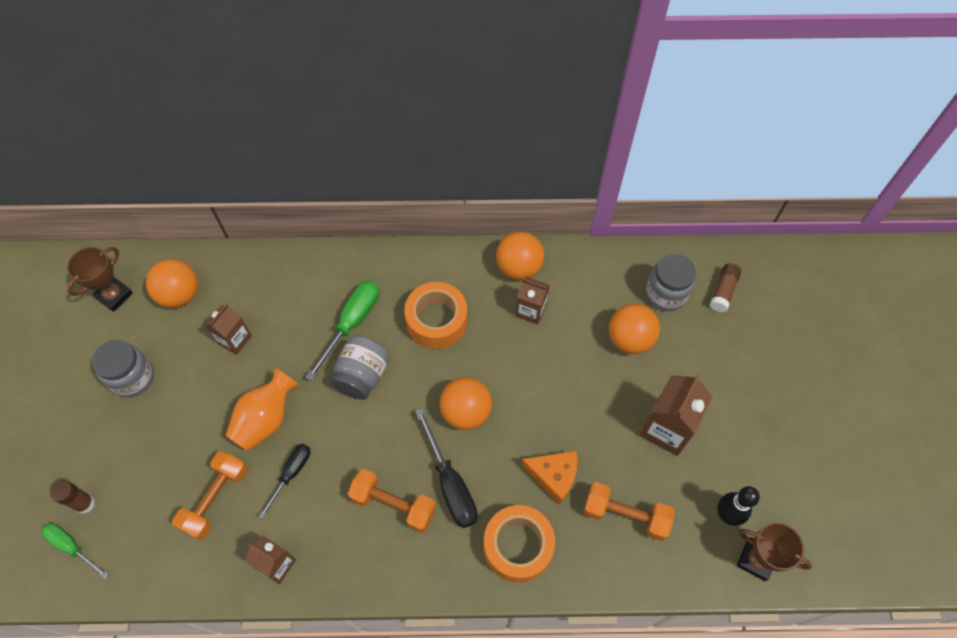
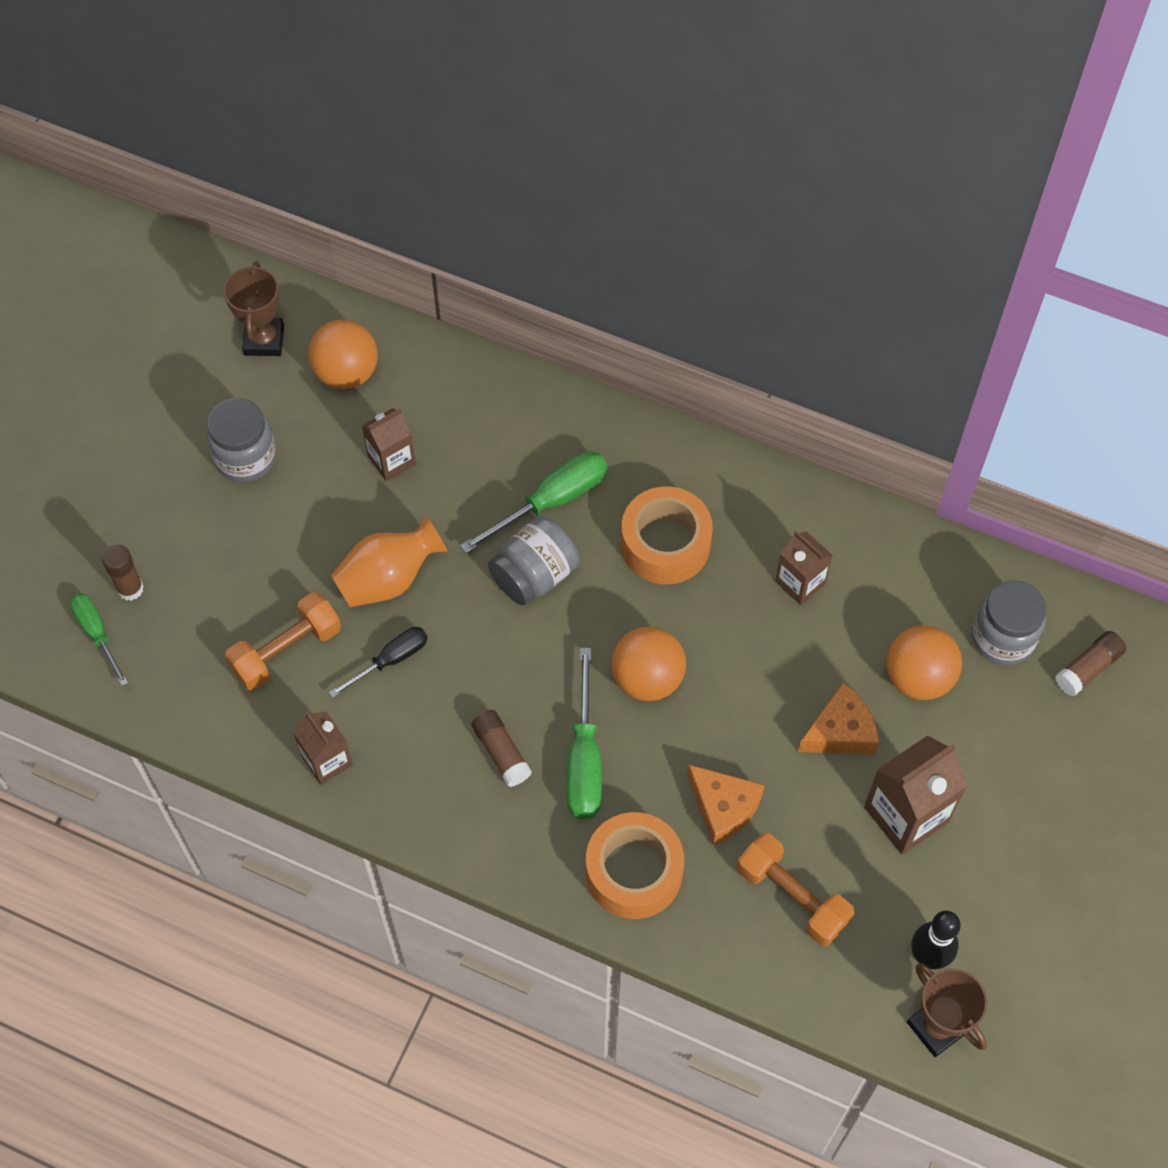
camera: 25 degrees right, 0 degrees up
(114, 295) = (264, 340): brown trophy -> brown trophy turned 60 degrees counterclockwise
(393, 504) = (501, 752): orange dumbbell -> brown glue stick
(450, 484) = (584, 759): black screwdriver -> green screwdriver
(519, 268) = (813, 518): orange ball -> none
(601, 393) = (840, 731): none -> orange cheese

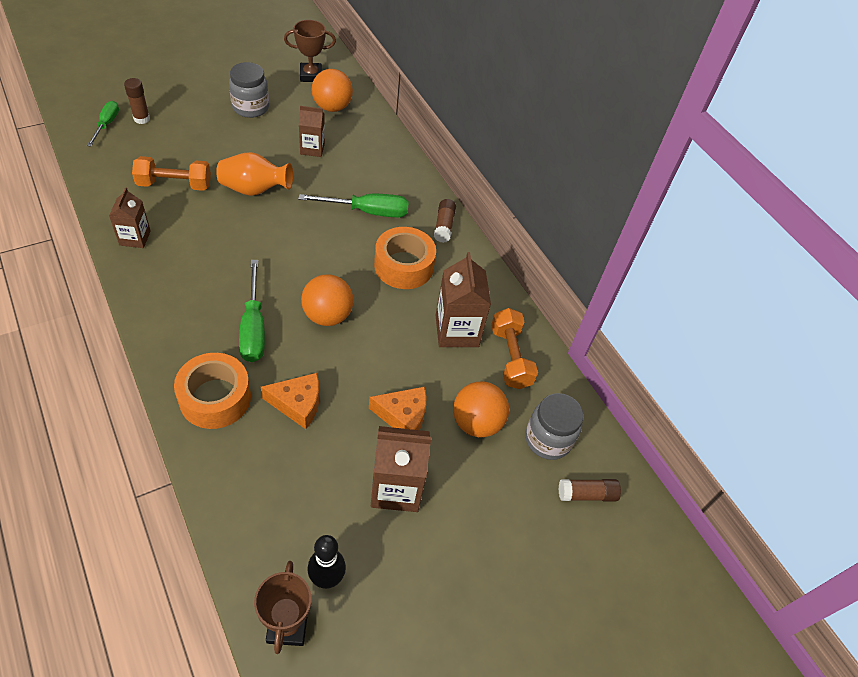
camera: 30 degrees right, 10 degrees down
(264, 340) = (311, 75): brown trophy -> brown trophy turned 45 degrees clockwise
(390, 660) = (215, 220): black screwdriver -> none
(501, 752) = (217, 294): brown glue stick -> brown glue stick (444, 226)
(534, 575) = (324, 234): grey jar -> none
(584, 759) = (253, 327): green screwdriver -> green screwdriver turned 45 degrees counterclockwise
(723, 807) = (297, 404): orange cheese -> orange cheese turned 75 degrees counterclockwise
(792, 897) = (284, 479): orange dumbbell -> orange dumbbell (510, 357)
(800, 582) = (457, 331): brown carton -> brown carton, size x1.60

